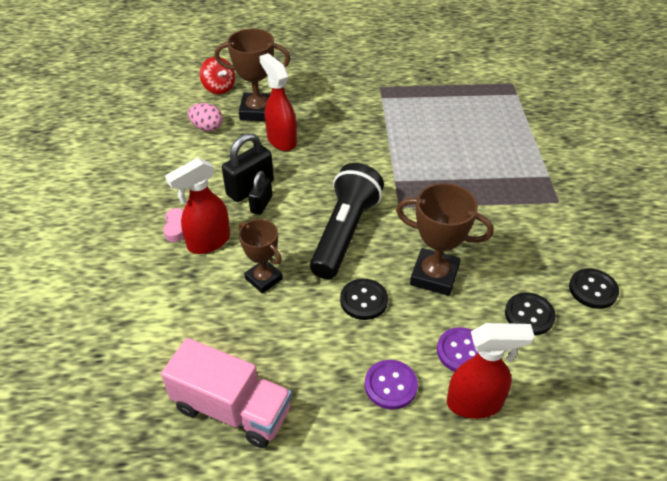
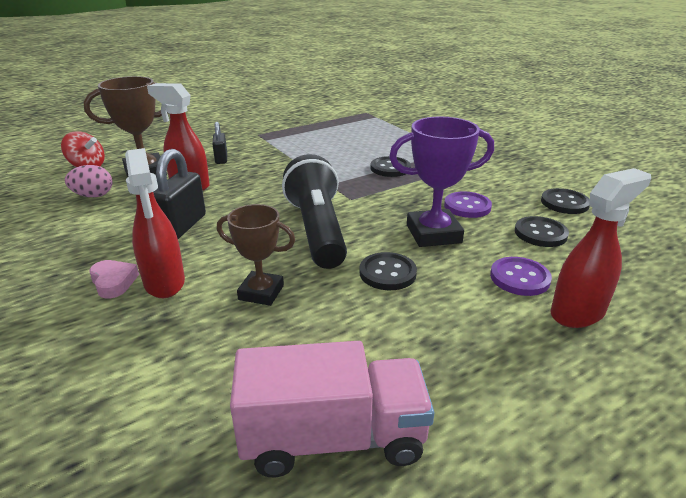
camera: 30 degrees left, 15 degrees down
(208, 242) = (164, 283): red spray bottle -> red spray bottle turned 45 degrees counterclockwise
(261, 204) = (206, 235): black padlock -> black padlock (221, 159)
(390, 385) = (488, 331): purple button -> purple button (467, 206)
(434, 276) = (433, 234): brown trophy -> purple trophy
(465, 179) = (390, 168): none -> black button

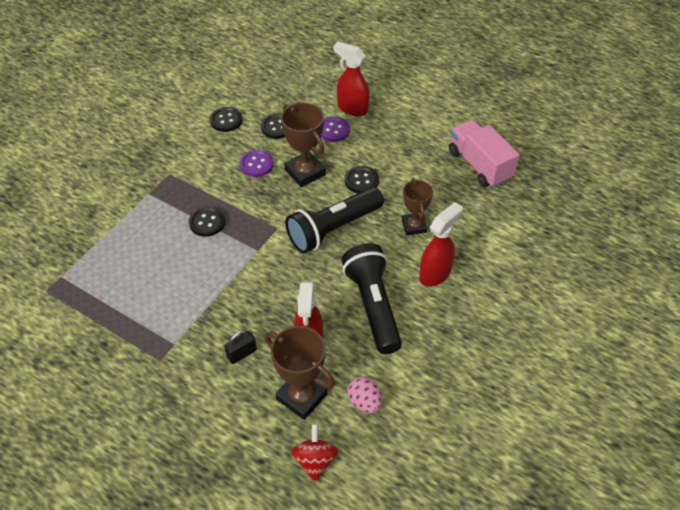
camera: 115 degrees left, 20 degrees up
(114, 282) = (451, 299): pink heart -> none
(182, 226) = (372, 305): black padlock -> black flashlight
(433, 234) = (305, 172): purple trophy -> brown trophy

